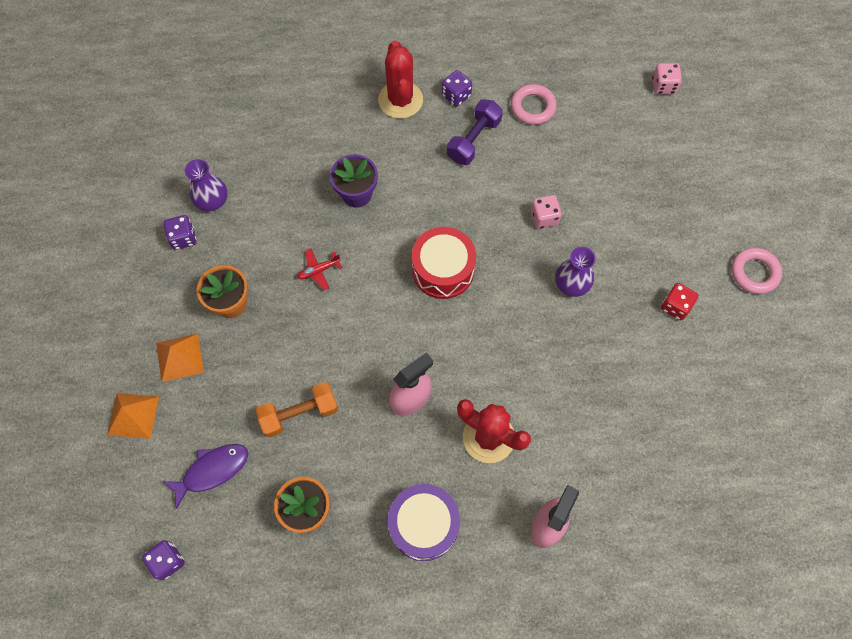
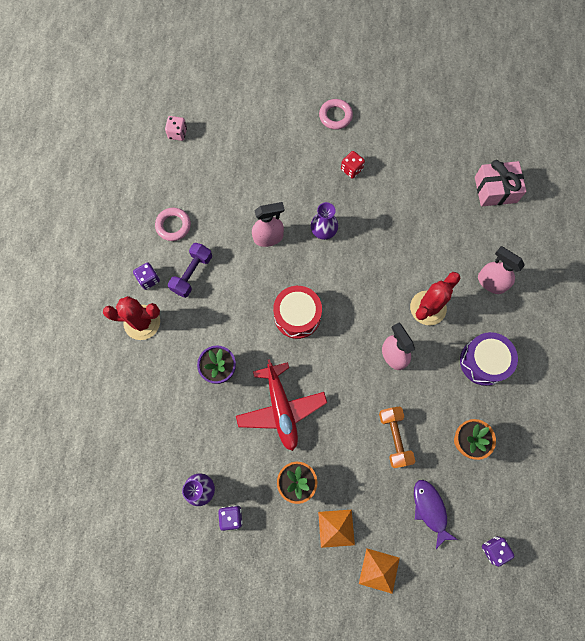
camera: 80 degrees left, 5 degrees up
(319, 270) = (281, 408): red plane -> red plane, size x2.42
(473, 140) = (192, 274): purple dumbbell -> purple dumbbell turned 75 degrees clockwise
(544, 218) = (268, 237): pink dice -> pink spray bottle
(703, 520) = (495, 189): none -> pink gift

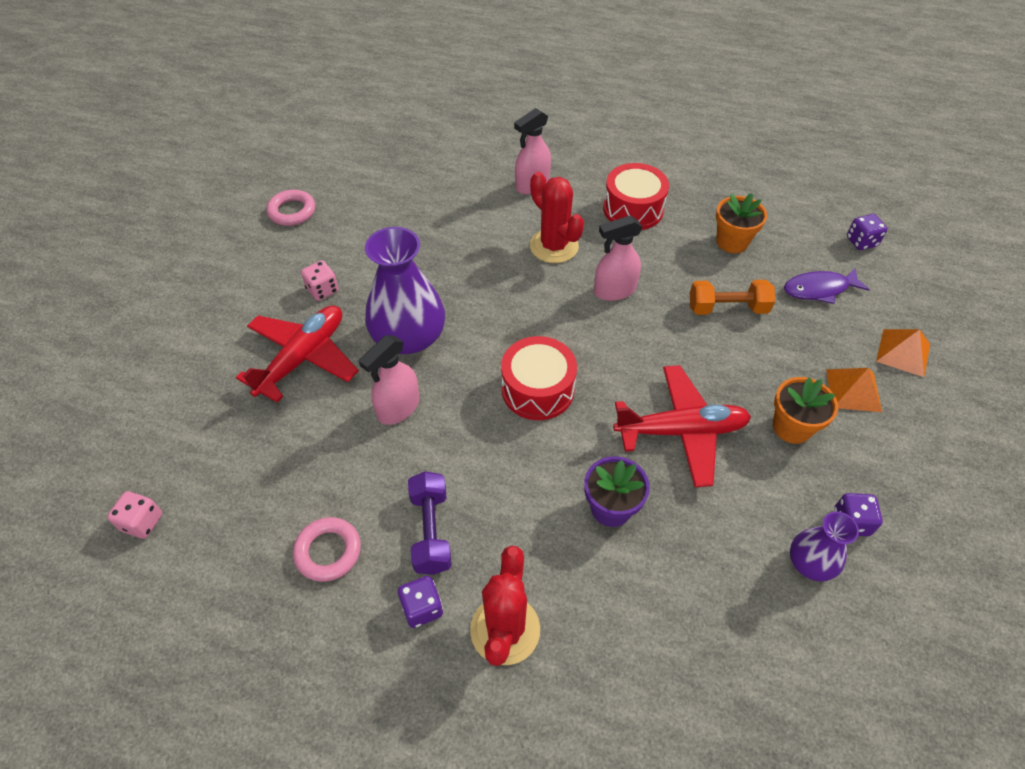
camera: 80 degrees left, 20 degrees down
(192, 274) = (431, 531): purple dumbbell -> purple dumbbell turned 45 degrees clockwise
(268, 237) = (398, 408): pink spray bottle -> pink spray bottle turned 135 degrees counterclockwise
(295, 175) = (303, 358): none -> red plane
(323, 230) = (409, 337): purple vase -> purple vase, size x1.83
(335, 116) = (226, 294): pink ring -> pink ring (292, 211)
(351, 169) = (322, 290): red dice -> pink dice
(483, 362) = (633, 209): purple drum -> red drum
(495, 189) = (410, 159): pink gift -> none

